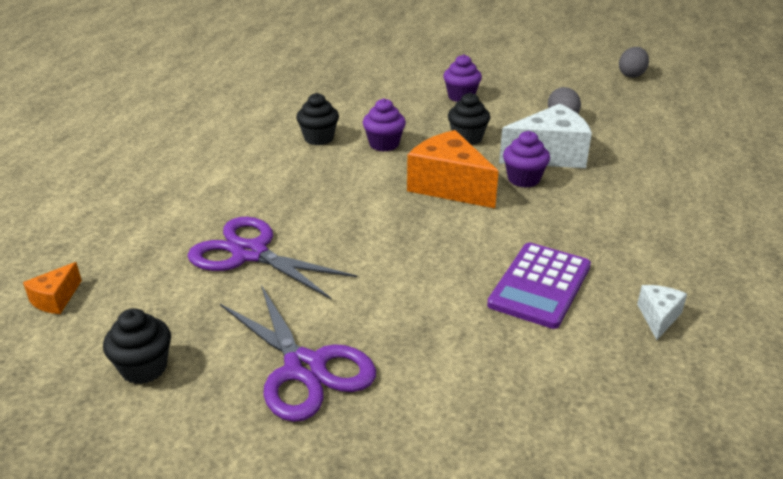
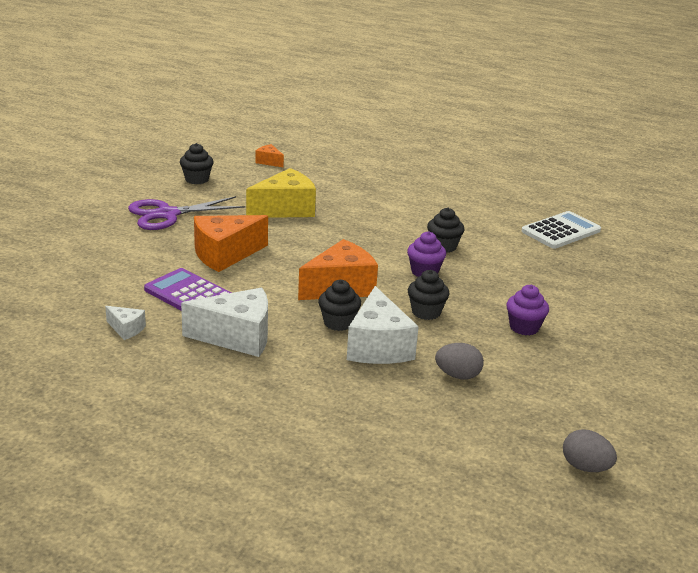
camera: 100 degrees right, 5 degrees down
(250, 253) = (285, 209): purple scissors -> yellow cheese
(256, 85) = (561, 231): none -> white calculator
(415, 280) = (225, 255): none -> orange cheese
(523, 179) = (338, 323): purple cupcake -> black cupcake
(602, 233) = (237, 337): none -> white cheese

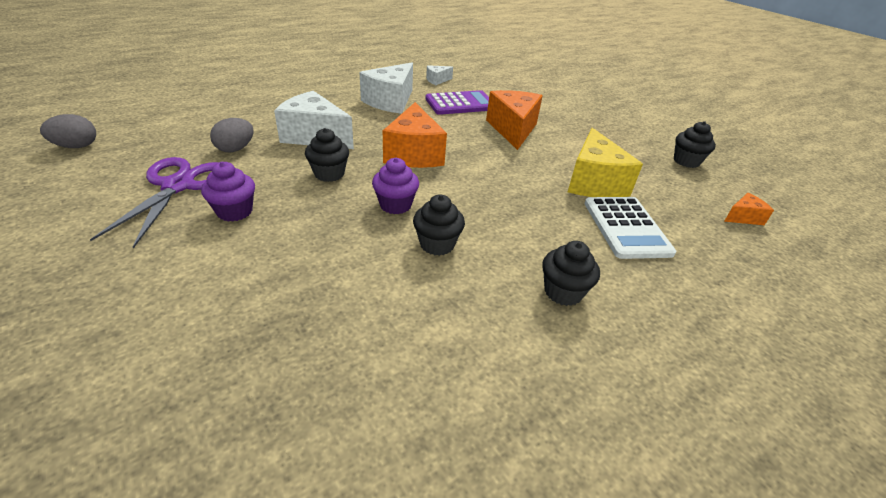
camera: 120 degrees right, 10 degrees up
(167, 214) = (604, 129): purple scissors -> purple scissors (178, 186)
(338, 323) = (364, 135): black cupcake -> black cupcake (563, 292)
(561, 231) = (383, 405): white calculator -> white calculator (626, 227)

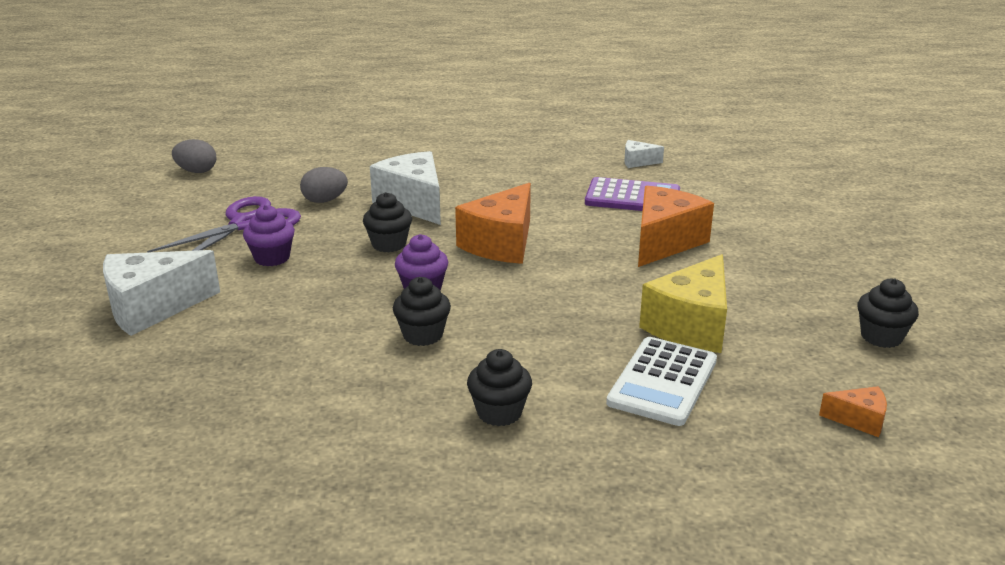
camera: 35 degrees right, 10 degrees down
(390, 101) = (543, 179): white cheese -> white cheese (152, 308)

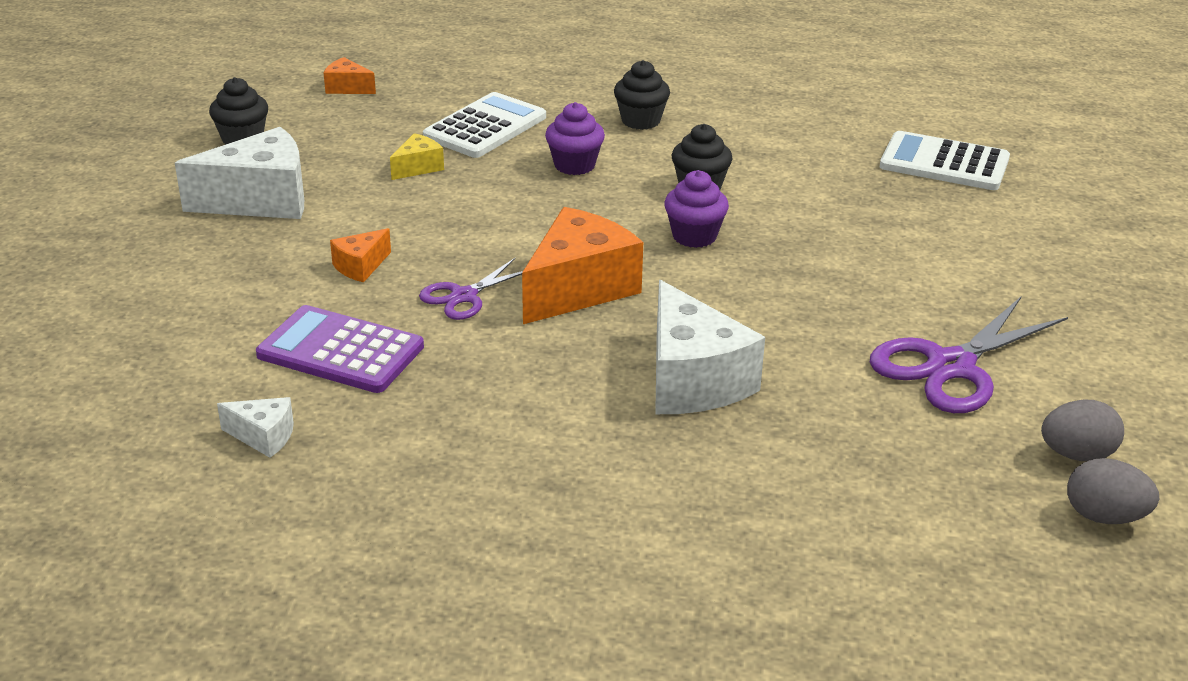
camera: 170 degrees left, 5 degrees up
(152, 308) = (1011, 248): white cheese -> white cheese (260, 200)
(165, 394) = (944, 163): none -> white calculator
(272, 258) = (891, 301): purple cupcake -> purple cupcake (574, 165)
(325, 200) = (839, 404): grey egg -> grey egg (1076, 455)
(389, 244) = (733, 305): black cupcake -> none
(578, 232) = (464, 296): none -> purple scissors
(664, 242) = (360, 266): orange cheese -> orange cheese, size x0.48
(691, 326) = (418, 167): yellow cheese -> yellow cheese, size x0.48

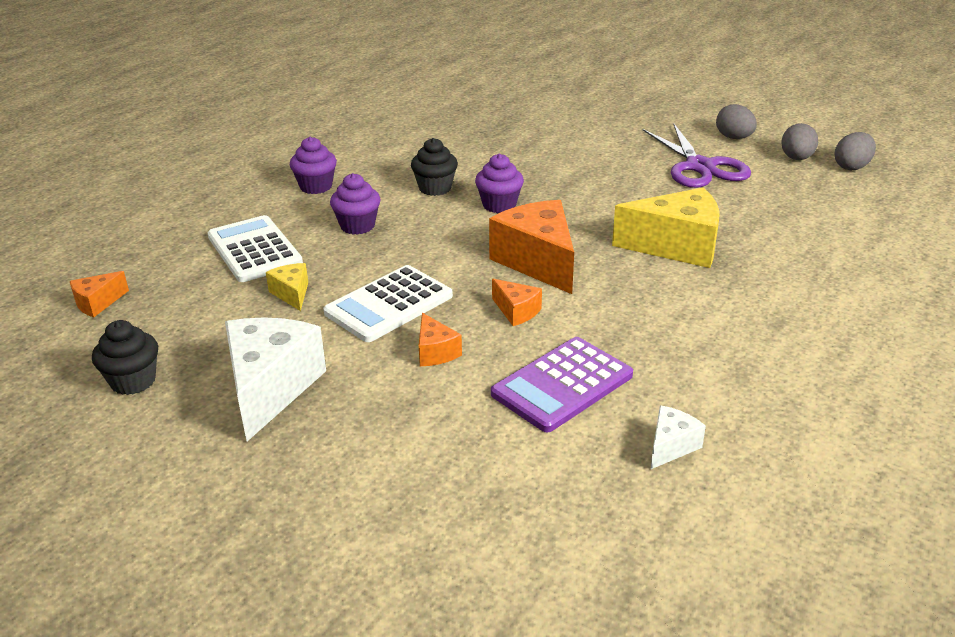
camera: 65 degrees left, 0 degrees up
(464, 296) = (516, 311): purple scissors -> orange cheese
(640, 121) = (316, 187): black cupcake -> purple cupcake
(692, 380) = (676, 246): white cheese -> yellow cheese
(944, 163) = (474, 110): white calculator -> white calculator (389, 304)
(1090, 384) = (734, 138): none -> grey egg

